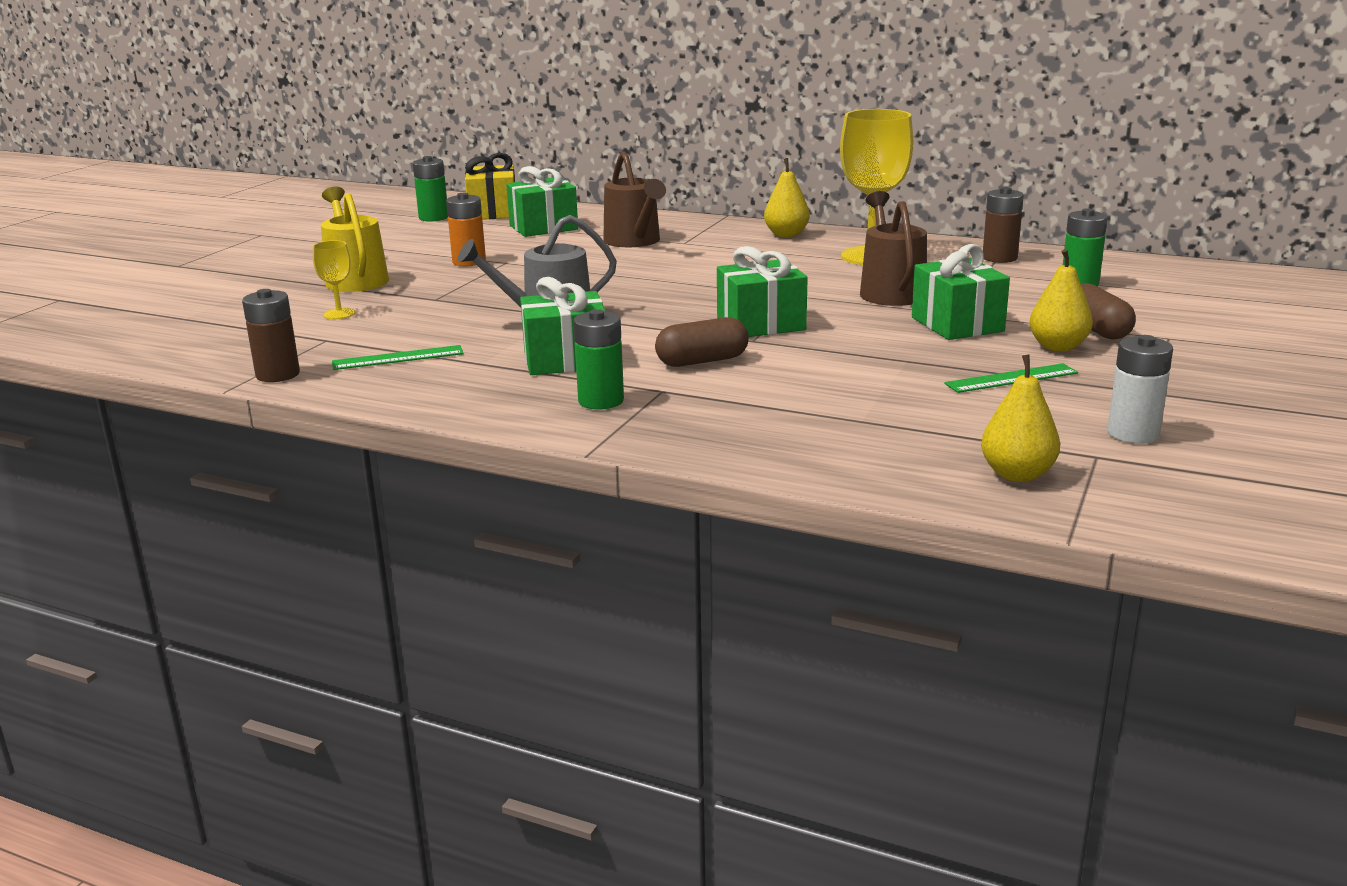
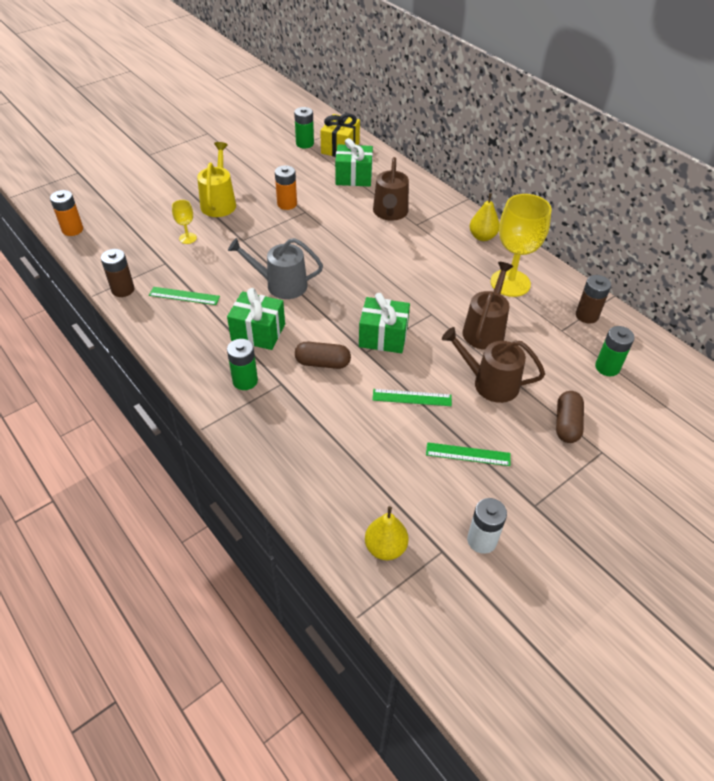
camera: 25 degrees right, 25 degrees up
(111, 345) = (72, 230): none -> orange battery
(870, 357) = (412, 397): none -> green ruler
(957, 324) = (490, 383): green gift -> brown watering can
(1058, 347) = (525, 433): yellow pear -> none

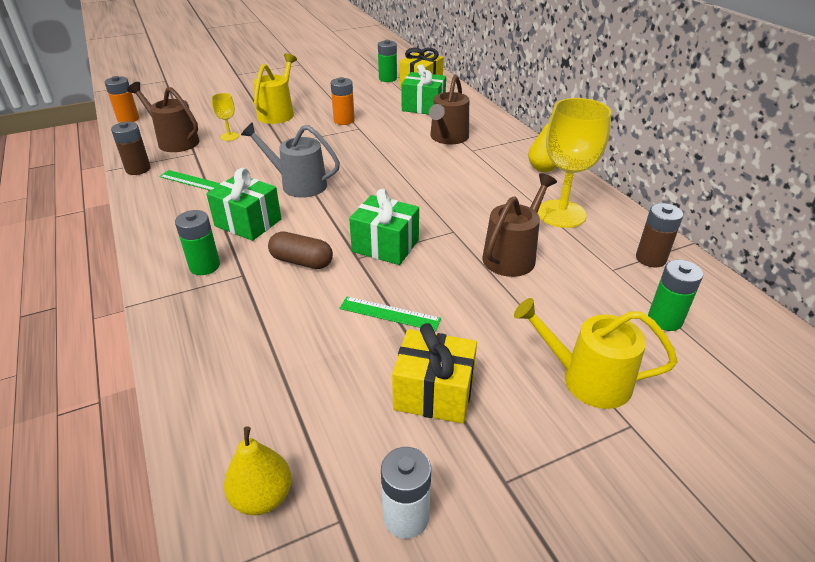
camera: 15 degrees right, 10 degrees down
(468, 454) = (434, 393): green ruler -> yellow gift
(490, 383) = (497, 313): brown watering can -> brown watering can (175, 141)
(567, 424) = (588, 379): brown capsule -> yellow watering can

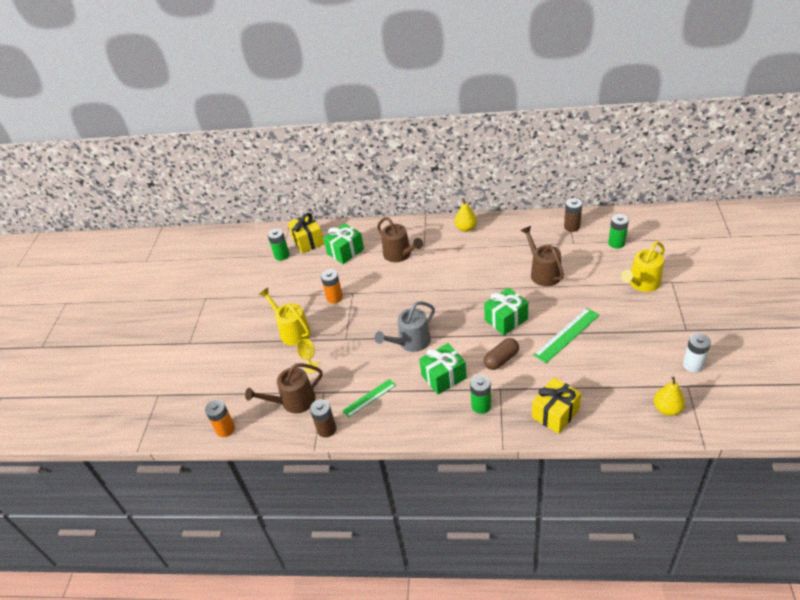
camera: 55 degrees left, 5 degrees up
(389, 313) = (567, 335): green ruler -> green ruler, size x1.50
(434, 393) = (629, 335): yellow gift -> yellow gift (555, 413)
(561, 214) = (516, 240): yellow goblet -> none

